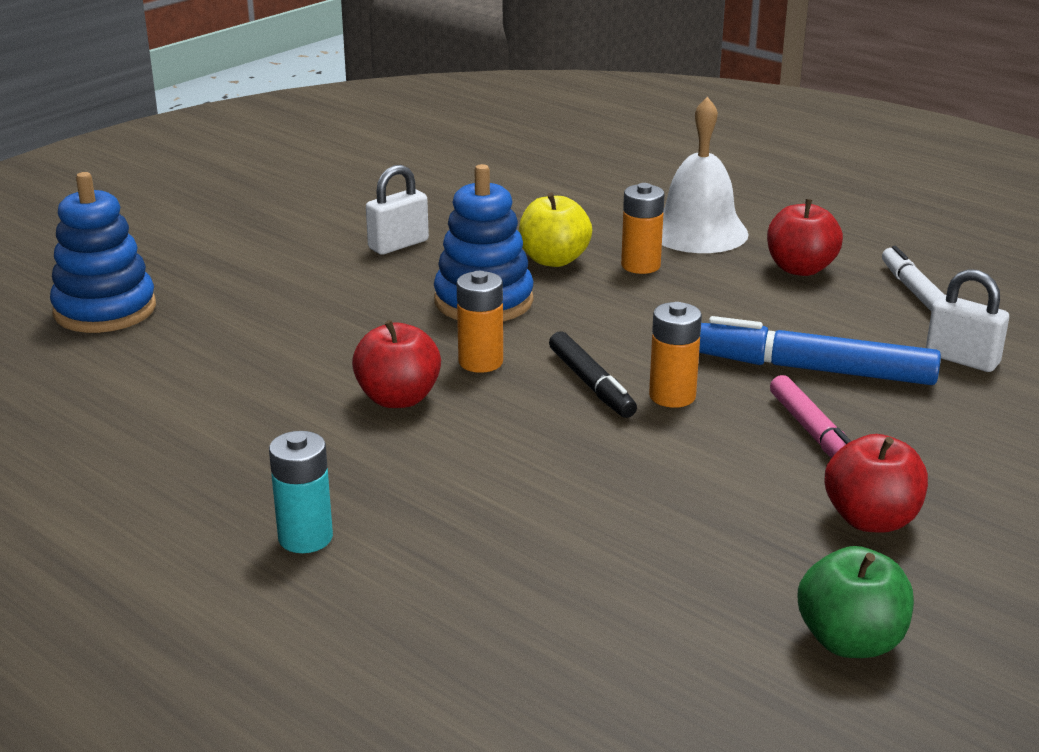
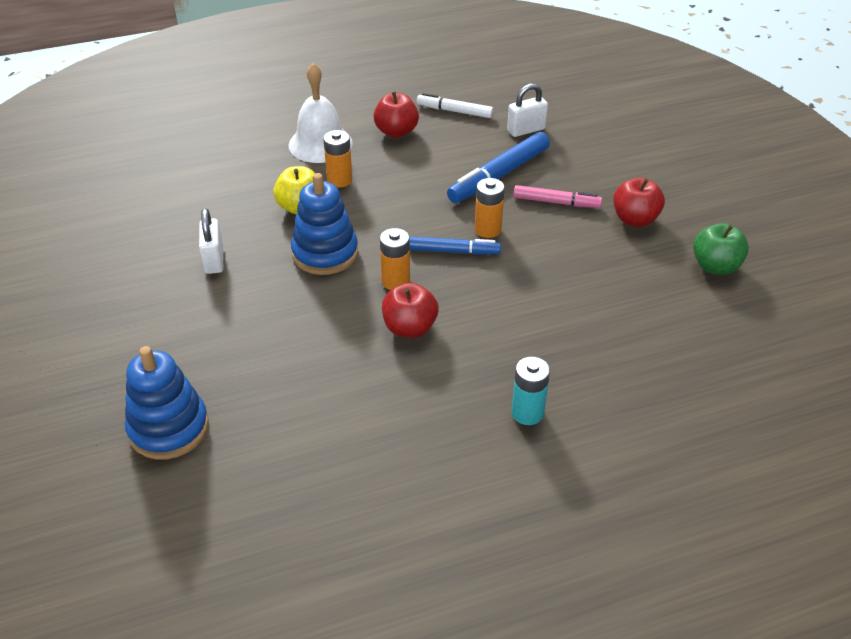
camera: 60 degrees left, 15 degrees up
(591, 384) = (453, 251): black marker -> blue marker

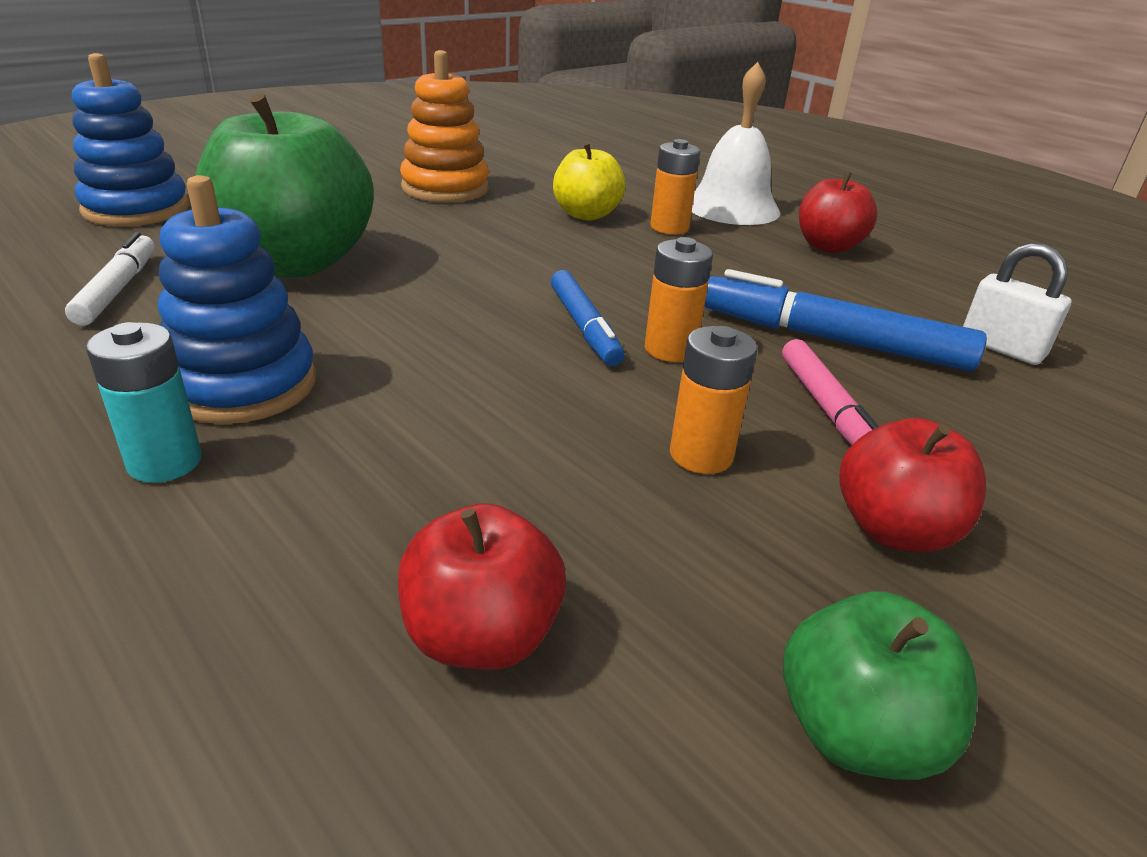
camera: 65 degrees right, 10 degrees down
(214, 260) = (445, 188): white padlock -> orange stacking toy
(317, 351) = (295, 263): none -> green apple
(325, 253) = (503, 240): blue stacking toy -> blue stacking toy (242, 385)
(395, 281) = (475, 293): orange battery -> orange battery (701, 455)
(410, 328) = (370, 318): red apple -> red apple (481, 636)
(454, 111) = (947, 280): white marker -> white marker (118, 289)

